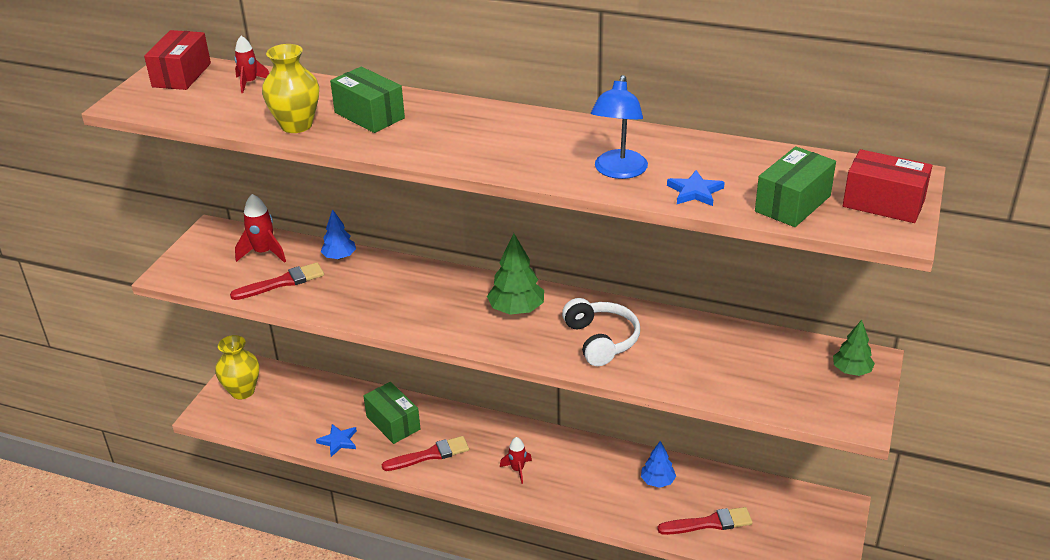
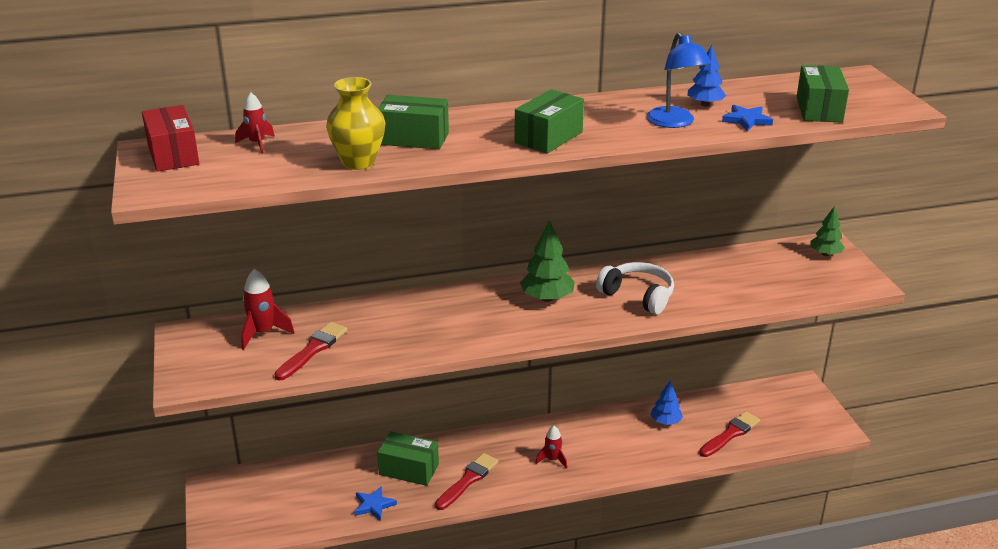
camera: 35 degrees left, 5 degrees down
(242, 391) = (232, 504): yellow vase -> none
(339, 257) = (342, 312): blue tree -> blue tree (705, 104)
(480, 150) = (548, 137): none -> green box
(883, 203) = (871, 94): red box -> none

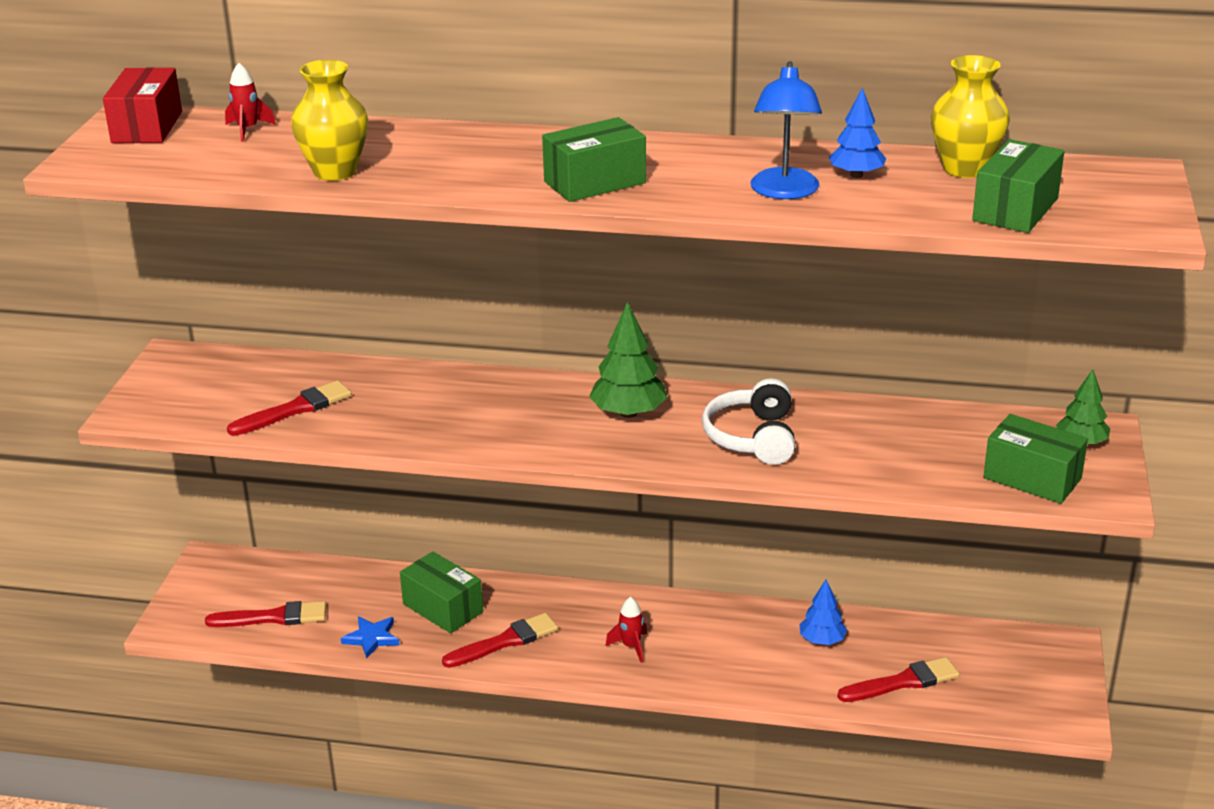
camera: 25 degrees right, 0 degrees up
(263, 333) = (256, 377): red rocket -> none
(291, 511) = (273, 617): none -> red brush
(414, 138) = (430, 155): green box -> green box (1032, 478)
(638, 296) = (752, 437): white headphones -> white headphones turned 150 degrees counterclockwise
(746, 120) = (889, 206): blue star -> none
(762, 90) = (964, 169): none -> yellow vase

